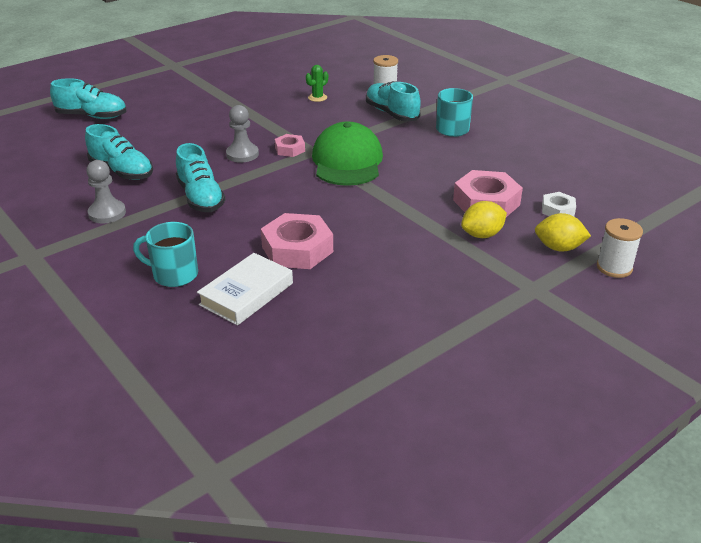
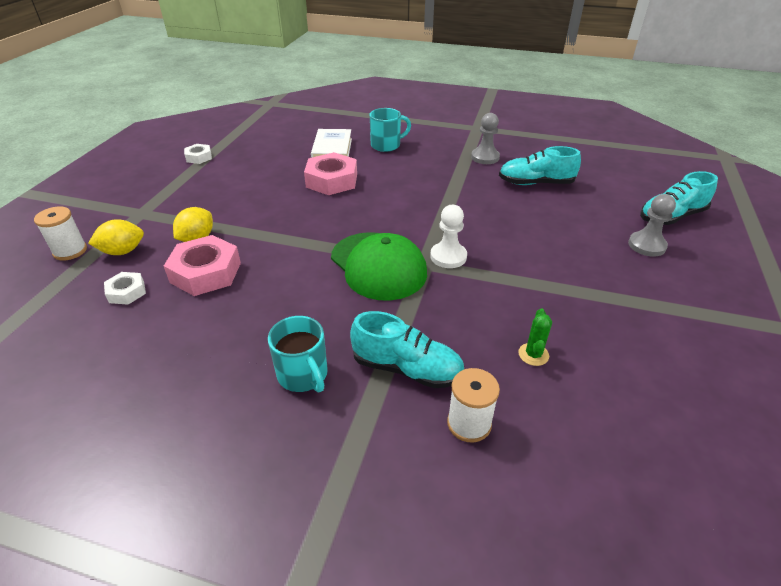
camera: 145 degrees right, 5 degrees up
(200, 197) = (447, 187): turquoise shoe -> none
(242, 154) = (479, 233): grey pawn -> grey pawn (646, 245)
(290, 149) = (448, 256): pink nut -> white pawn
(429, 360) = (199, 157): none -> white nut

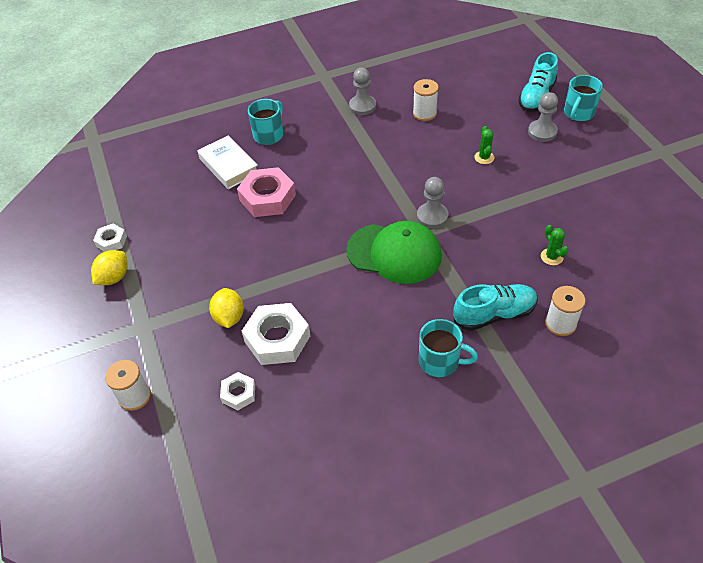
camera: 35 degrees left, 10 degrees up
(123, 251) = (182, 367): yellow lemon -> yellow lemon (114, 277)
(206, 272) = (277, 339): pink nut -> white nut
(448, 256) = (432, 216): white pawn -> grey pawn
(535, 183) = (424, 113): turquoise shoe -> white spool
(556, 237) = (484, 157): none -> green cactus
(709, 248) = (578, 113): none -> turquoise mug

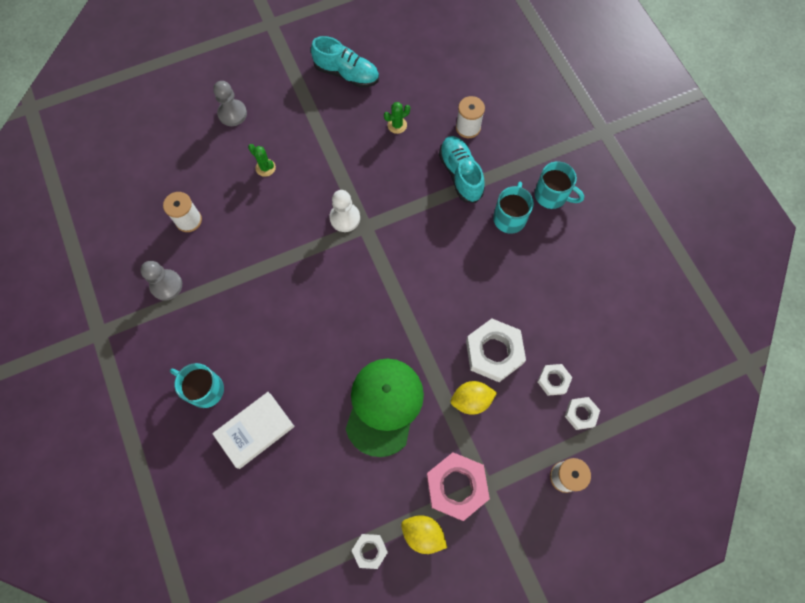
camera: 95 degrees left, 20 degrees up
(197, 418) = (581, 414): none -> white nut
(267, 198) = (310, 380): pink nut -> pink nut (456, 486)
(394, 253) = (391, 252): green cap -> green cap (384, 406)
(432, 216) = (345, 218): grey pawn -> white pawn
(484, 157) = (265, 168): green cactus -> green cactus turned 45 degrees clockwise
(536, 97) = (176, 112): turquoise shoe -> turquoise shoe (346, 74)
(578, 113) = (208, 80): turquoise mug -> turquoise mug (552, 195)

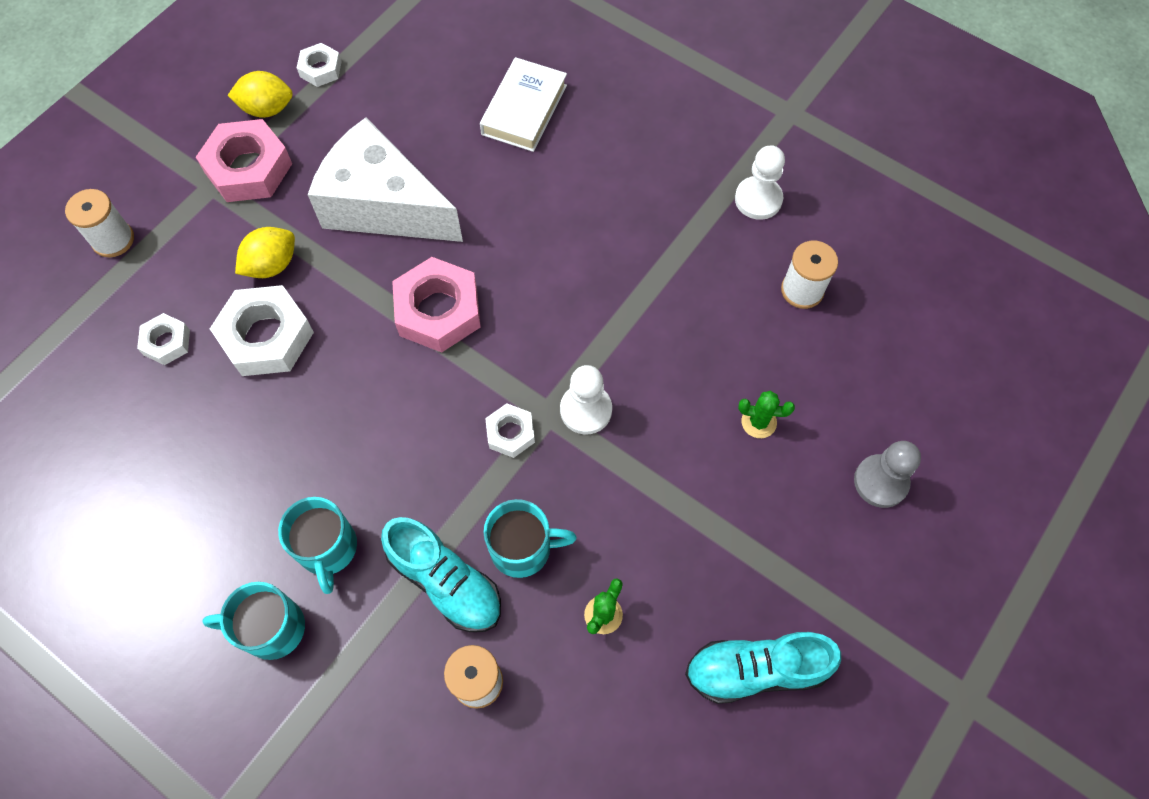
camera: 150 degrees right, 5 degrees down
(166, 285) = (758, 199): grey pawn -> white pawn
(204, 389) = (615, 119): turquoise mug -> turquoise mug (523, 548)
(384, 406) = (383, 205): green cap -> white cheese
(389, 315) = (438, 311): none -> pink nut
(581, 414) = (113, 320): white nut -> white nut (510, 433)

